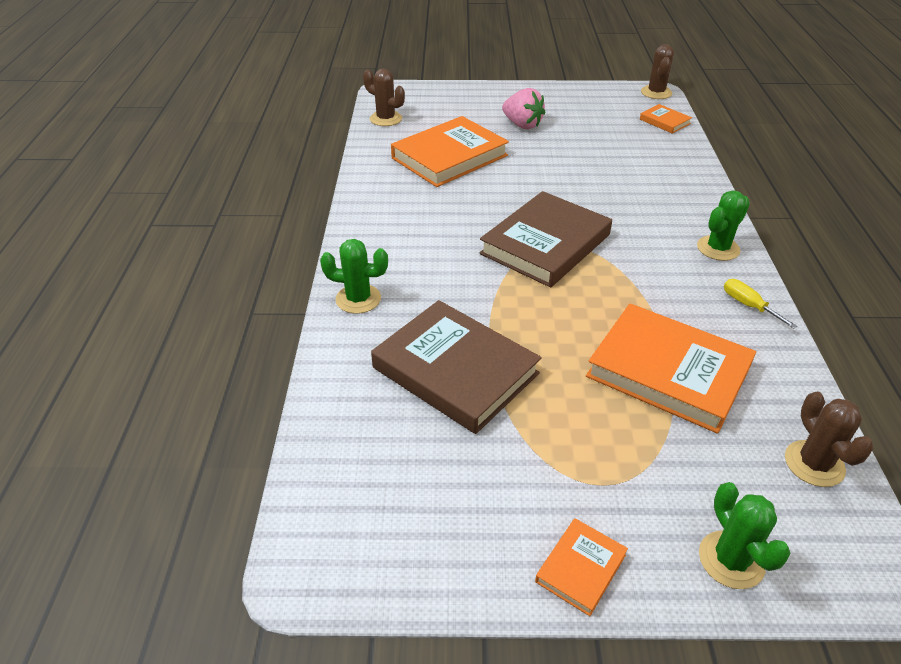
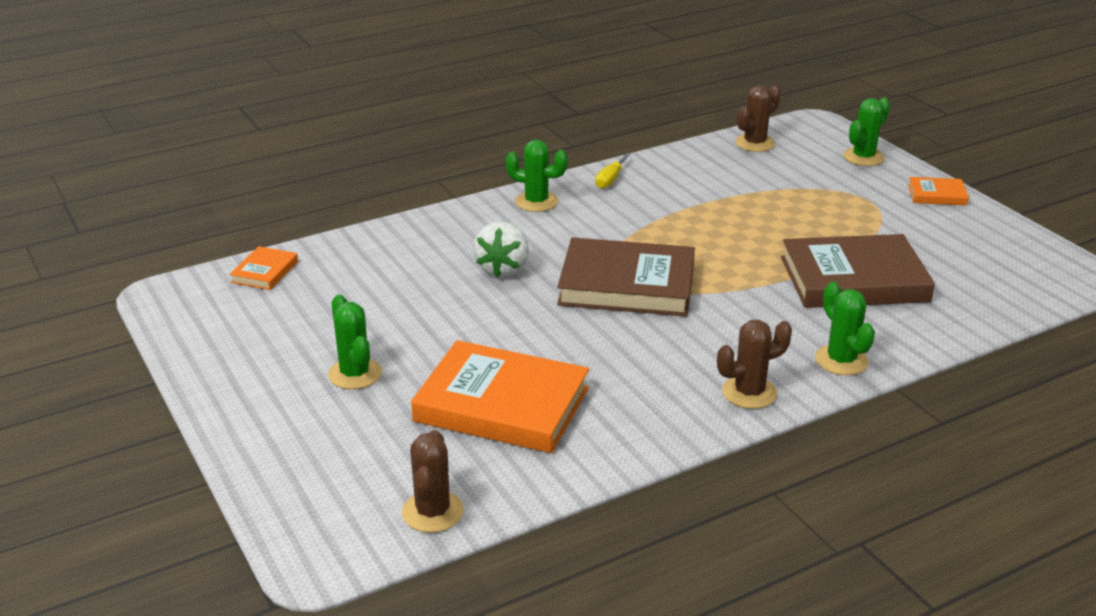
camera: 120 degrees left, 10 degrees down
(455, 371) = (854, 279): brown book -> brown book turned 75 degrees clockwise
(522, 125) = (355, 374): pink strawberry -> green cactus
(609, 200) = (503, 269): none -> white strawberry
(656, 92) = (167, 294): brown cactus -> brown cactus (749, 393)
(668, 371) = (733, 197): orange book -> none

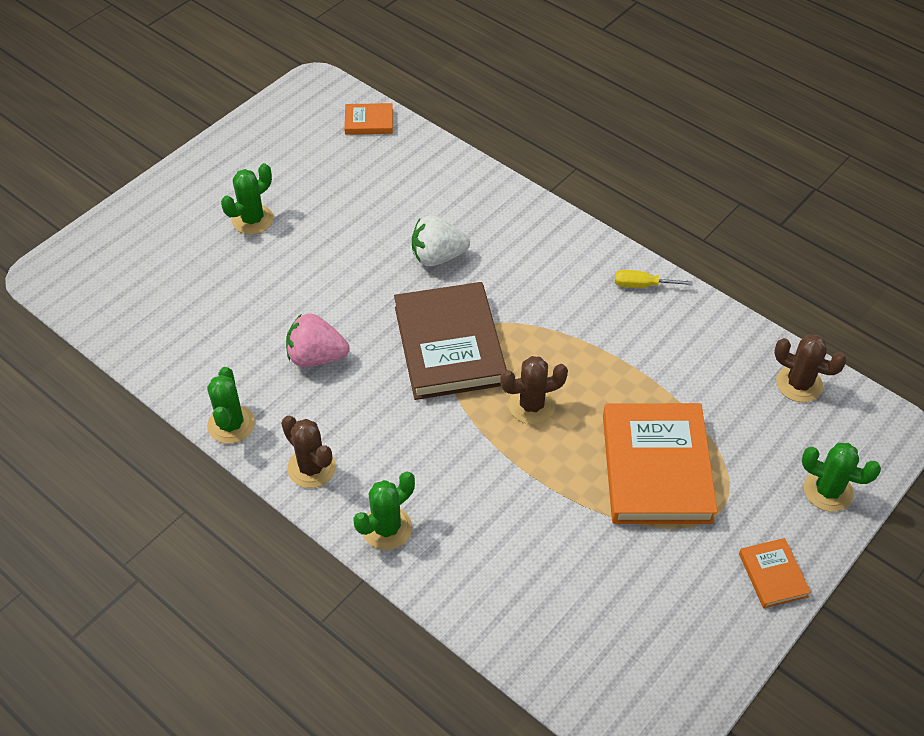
camera: 70 degrees right, 20 degrees up
(432, 512) = (107, 314): brown cactus -> brown cactus (531, 405)
(502, 405) = (242, 313): orange book -> orange book (656, 468)
(536, 202) = (567, 244): green cactus -> green cactus (231, 424)
(598, 364) = (316, 357): none -> pink strawberry
(854, 279) = (539, 518): brown book -> none

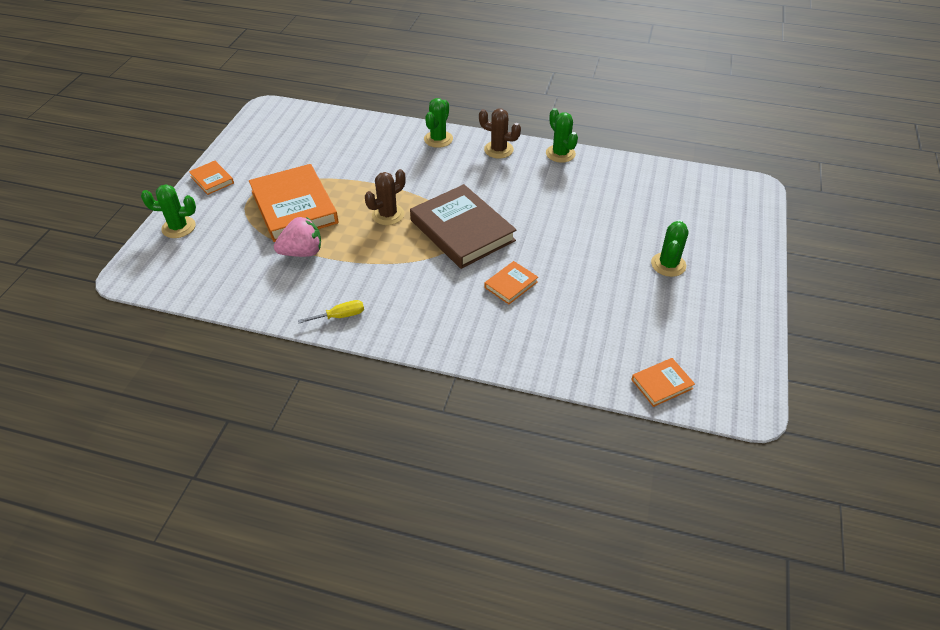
camera: 155 degrees right, 5 degrees down
(316, 357) = (542, 198): pink strawberry -> pink strawberry (302, 252)
(438, 257) = (511, 284): white strawberry -> orange book
(799, 384) = (201, 284): brown cactus -> none

